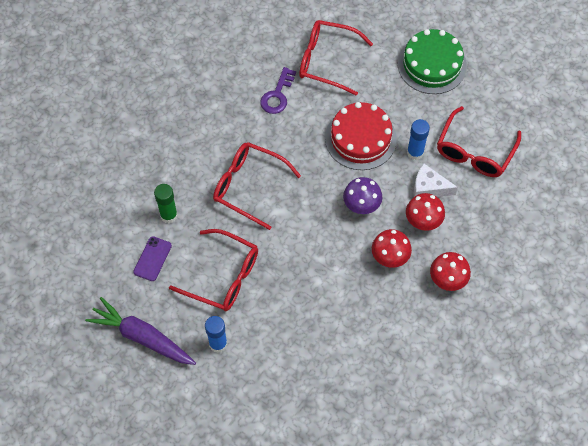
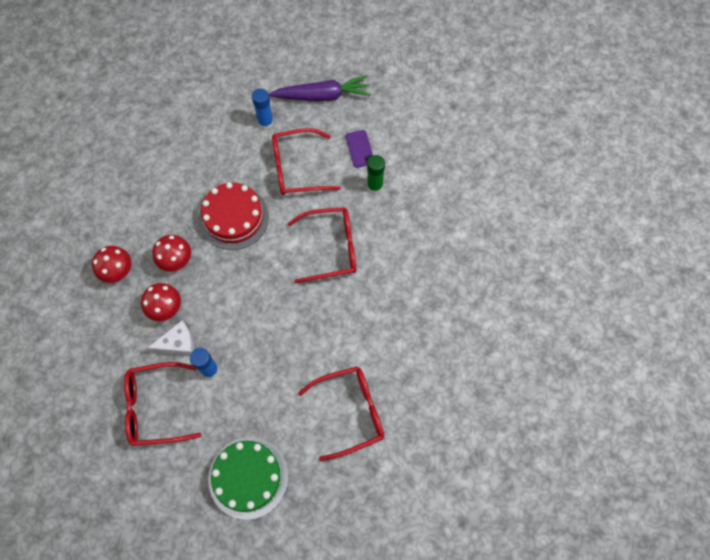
camera: 145 degrees right, 5 degrees up
(277, 95) = (369, 345): purple key -> none
(360, 138) = (267, 352): red cake -> red cake (234, 217)
(361, 206) = (227, 290): purple mushroom -> none
(474, 151) = (156, 407): red glasses -> red glasses turned 90 degrees counterclockwise

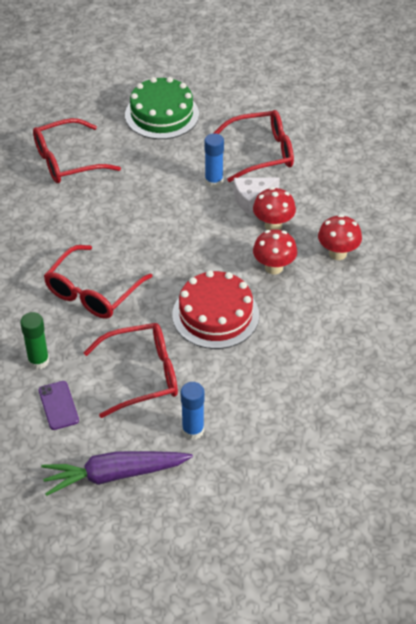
camera: 175 degrees right, 20 degrees down
(331, 248) = (93, 292): red glasses -> red glasses turned 45 degrees counterclockwise

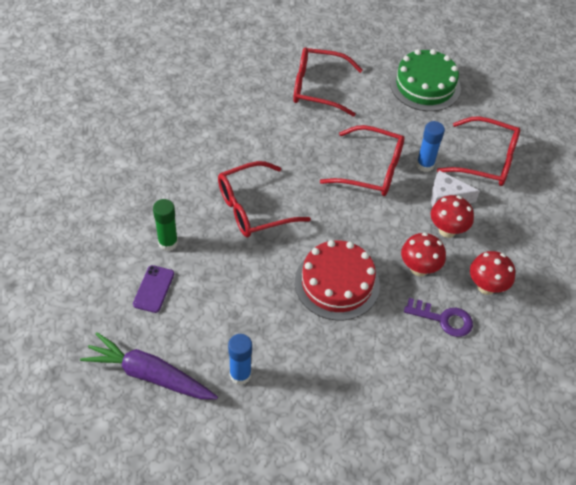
camera: 30 degrees right, 5 degrees up
(142, 375) = (237, 301): red glasses -> red glasses (371, 170)
(323, 296) = (443, 319): none -> purple key

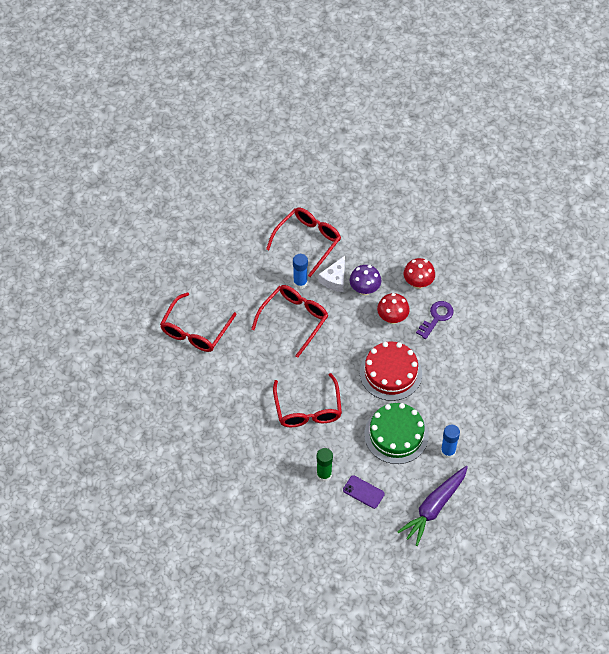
camera: 70 degrees left, 5 degrees up
(425, 85) = (218, 254): green cake -> green cake (396, 435)
(447, 230) = (364, 289): red mushroom -> purple mushroom

